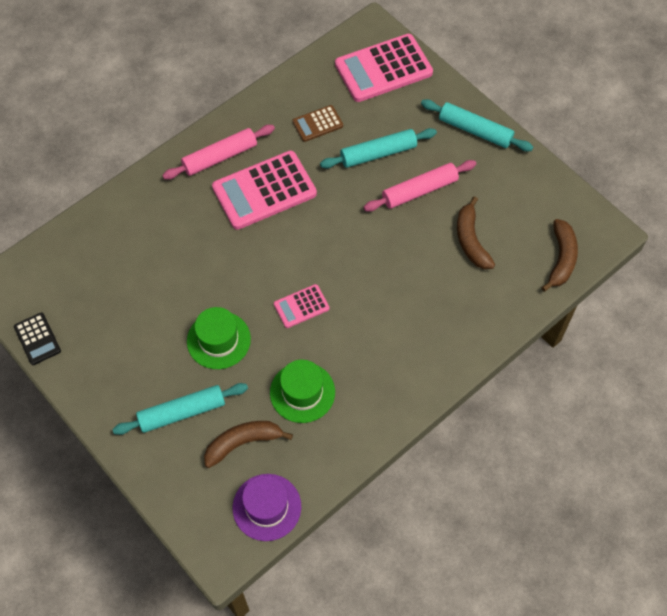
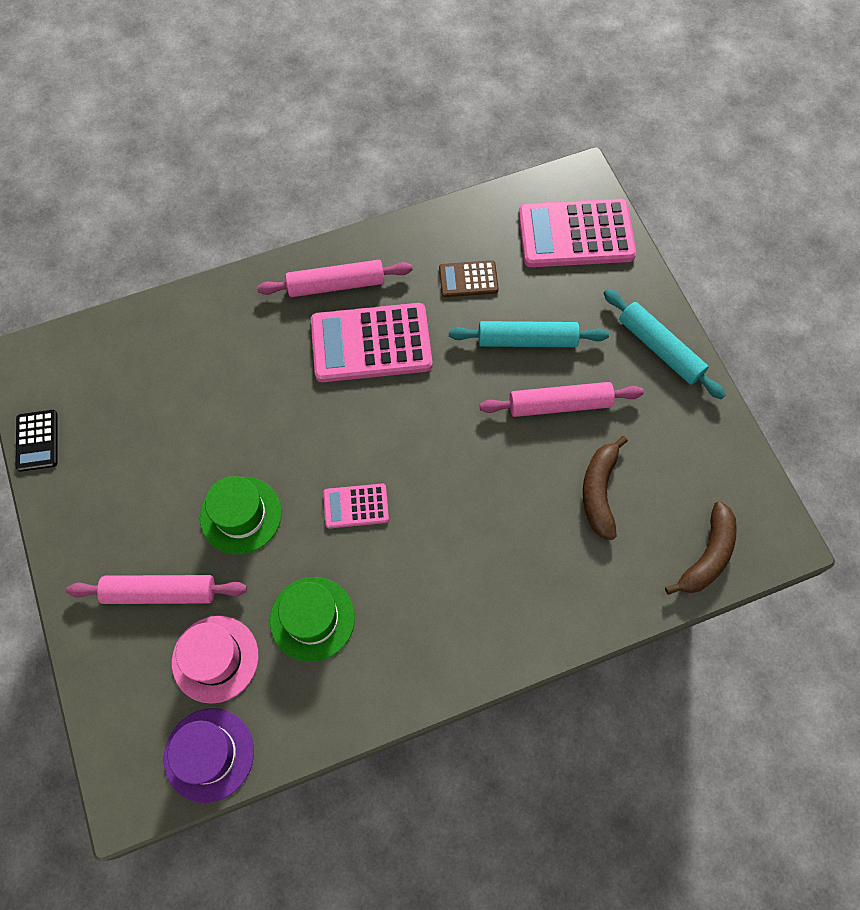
camera: 20 degrees right, 5 degrees up
(182, 412) = (160, 592): turquoise rolling pin -> pink rolling pin
(243, 443) = (215, 659): brown banana -> pink hat

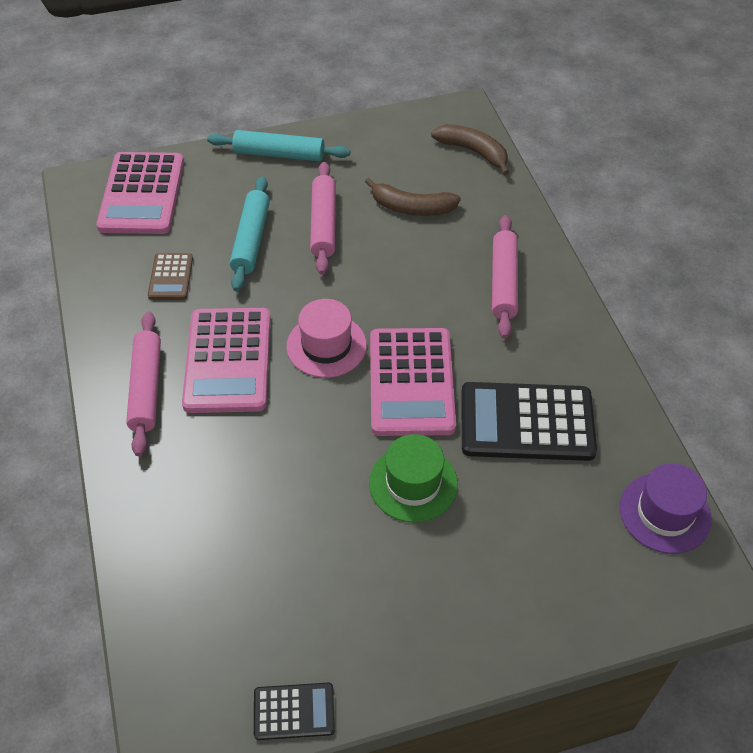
camera: 85 degrees left, 15 degrees down
(160, 592) = (497, 561): pink rolling pin -> pink rolling pin (503, 282)
(215, 659) = (569, 507): pink hat -> pink hat (326, 346)
(312, 619) = (526, 422): green hat -> black calculator
(356, 506) = (411, 382): pink calculator -> pink calculator, size x1.98
(660, 348) = (279, 154): turquoise rolling pin -> turquoise rolling pin turned 45 degrees clockwise

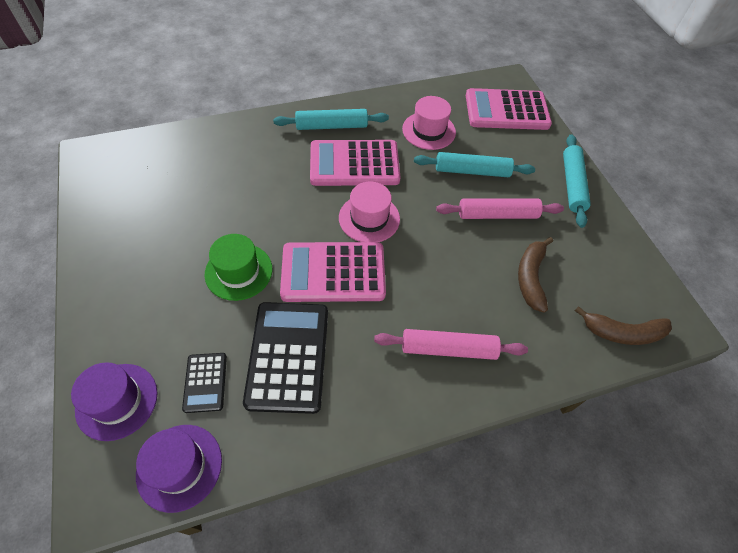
camera: 85 degrees right, 5 degrees up
(146, 388) = (331, 126): pink rolling pin -> turquoise rolling pin
(171, 277) = (428, 130): brown calculator -> pink hat
(294, 711) = (86, 206): black calculator -> black calculator (205, 382)
(473, 152) = (622, 332): brown banana -> brown banana turned 60 degrees clockwise
(603, 591) = (117, 401): none -> purple hat

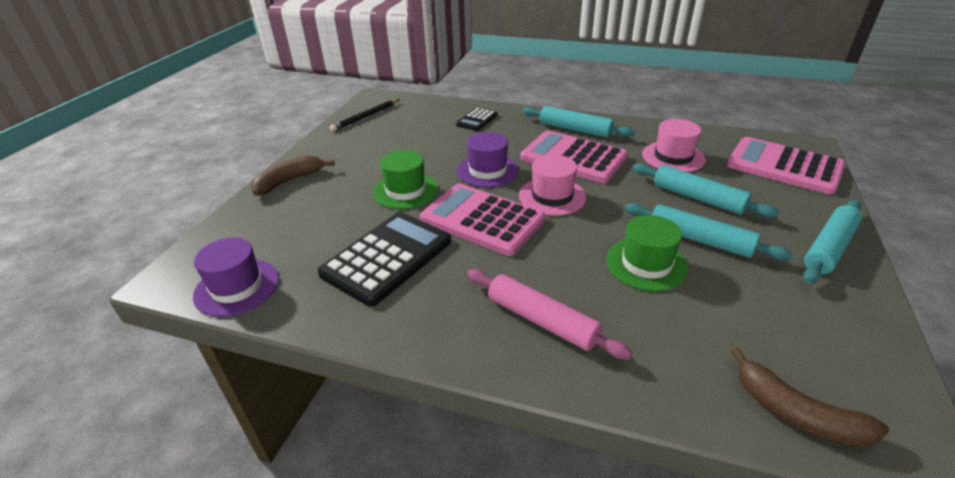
camera: 40 degrees right, 20 degrees down
(106, 188) = (366, 117): none -> black pencil
(117, 401) = (244, 229): purple hat -> purple hat (487, 171)
(205, 382) = (310, 245): black calculator -> black calculator (477, 120)
(479, 257) = (646, 264): none -> green hat
(497, 215) = (699, 240): pink rolling pin -> turquoise rolling pin
(530, 277) = (698, 305): brown banana -> brown banana (289, 181)

